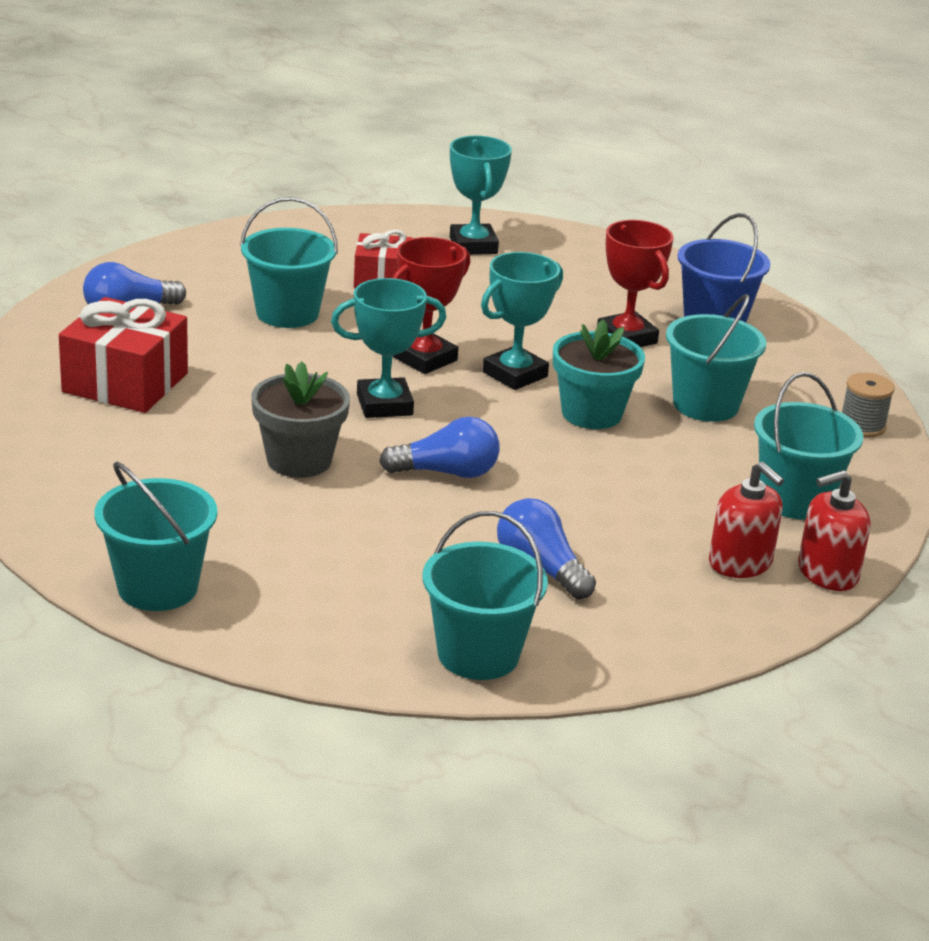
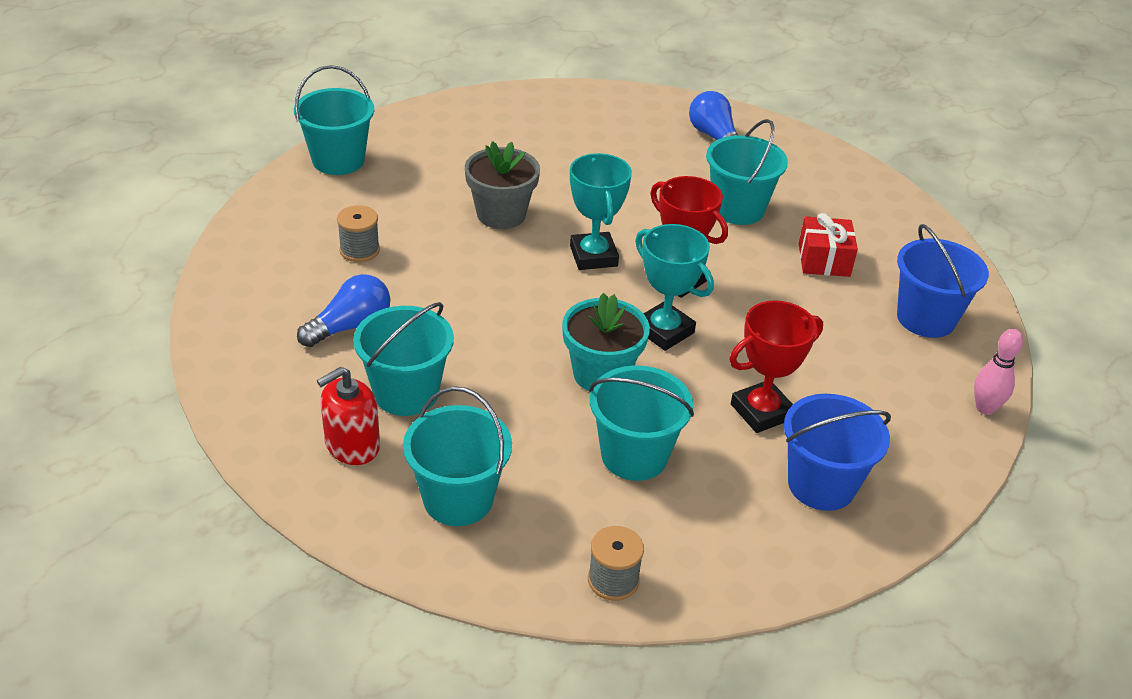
camera: 90 degrees right, 10 degrees up
(125, 383) = (602, 140): red gift -> none
(383, 564) = (359, 250): none -> grey spool
(447, 472) = (489, 285): blue light bulb -> none
(473, 245) = (926, 318): turquoise trophy -> blue bucket
(478, 654) = (243, 289): turquoise bucket -> turquoise bucket (406, 393)
(596, 241) = (985, 408): none -> pink bowling pin
(827, 573) = (332, 503): red soap dispenser -> none

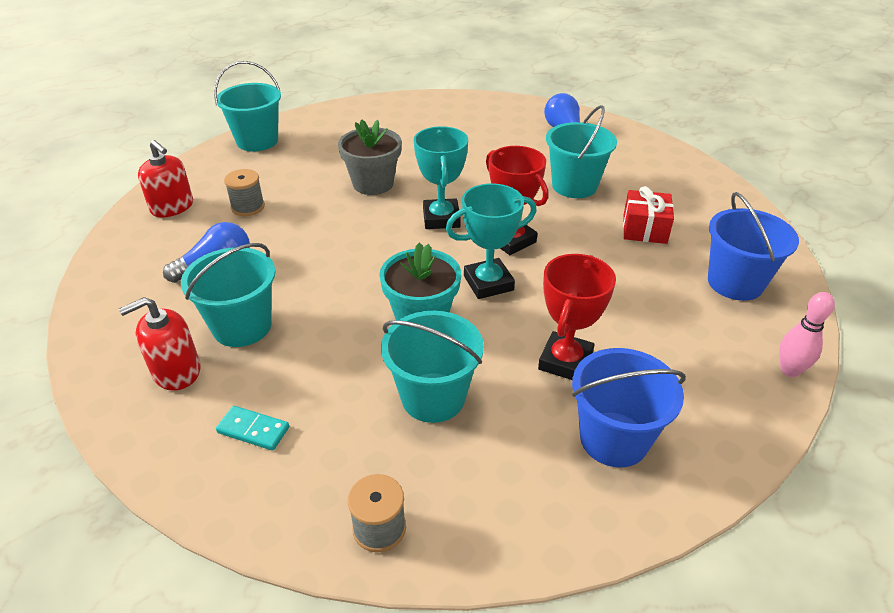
camera: 10 degrees right, 0 degrees up
(266, 254) = (172, 207): none -> red soap dispenser
(458, 499) = (253, 430): turquoise bucket -> turquoise domino
(664, 331) = (488, 283): turquoise trophy -> turquoise trophy turned 75 degrees counterclockwise
(761, 411) = (565, 361): red trophy -> red trophy turned 45 degrees counterclockwise

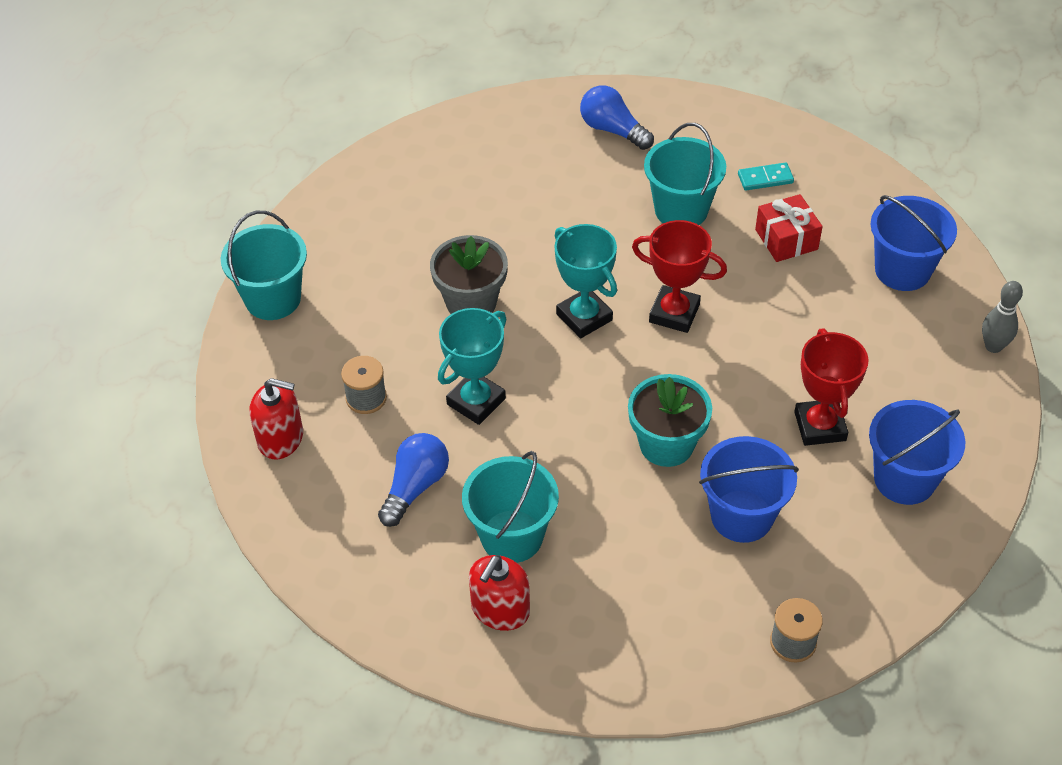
camera: 30 degrees left, 10 degrees up
(253, 430) = (624, 622): turquoise domino -> turquoise domino (765, 178)
(433, 397) = (742, 516): turquoise bucket -> blue bucket
(488, 283) = (693, 375): turquoise trophy -> turquoise trophy (476, 401)
(789, 370) = (993, 346): pink bowling pin -> grey bowling pin

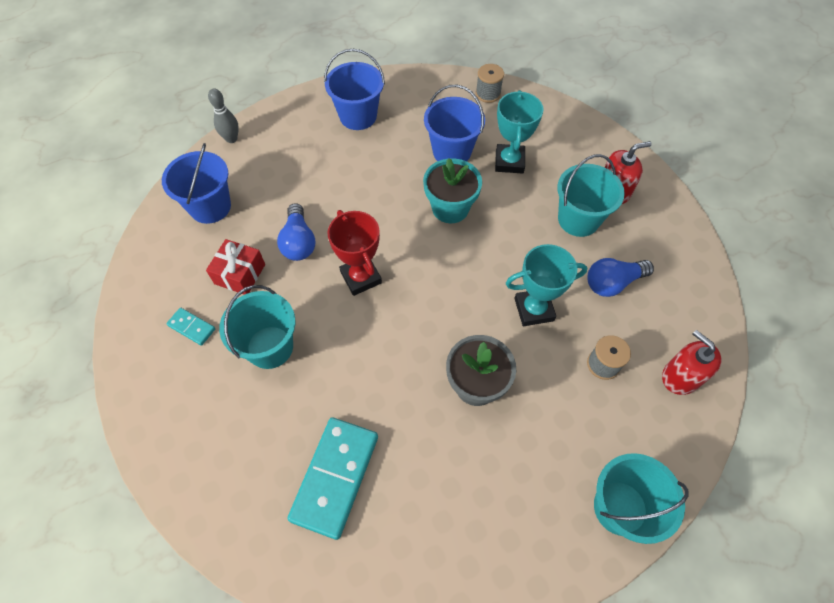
camera: 140 degrees left, 10 degrees up
(521, 173) = (335, 477): none -> turquoise domino
(584, 317) = (415, 316): turquoise trophy -> turquoise trophy (509, 162)
(613, 130) = (228, 462): blue light bulb -> blue light bulb (298, 242)
(820, 426) = (364, 163): red trophy -> none

